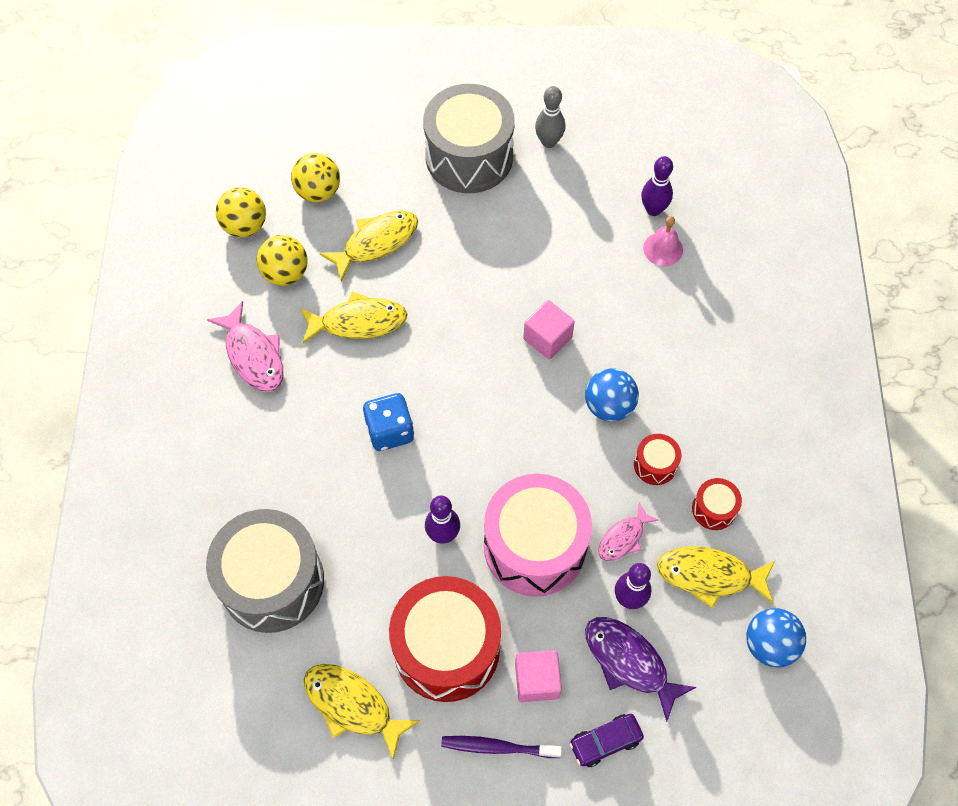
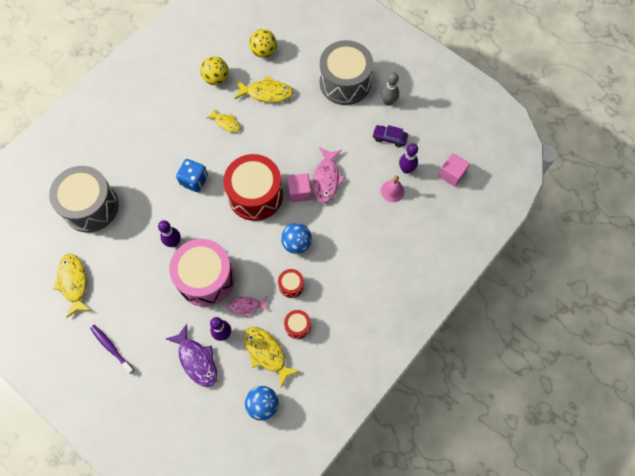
camera: 40 degrees right, 5 degrees up
(245, 226) = (219, 45): yellow ball -> none
(253, 355) = (170, 105): pink fish -> pink fish (326, 179)
(358, 322) = (226, 123): yellow fish -> yellow fish, size x0.62
(446, 648) = (130, 290): red drum -> red drum (255, 195)
(537, 680) = (152, 335): pink cube -> pink cube (452, 174)
(605, 741) = (155, 384): purple car -> purple car (389, 138)
(629, 662) = (196, 360): purple fish -> purple fish turned 150 degrees clockwise

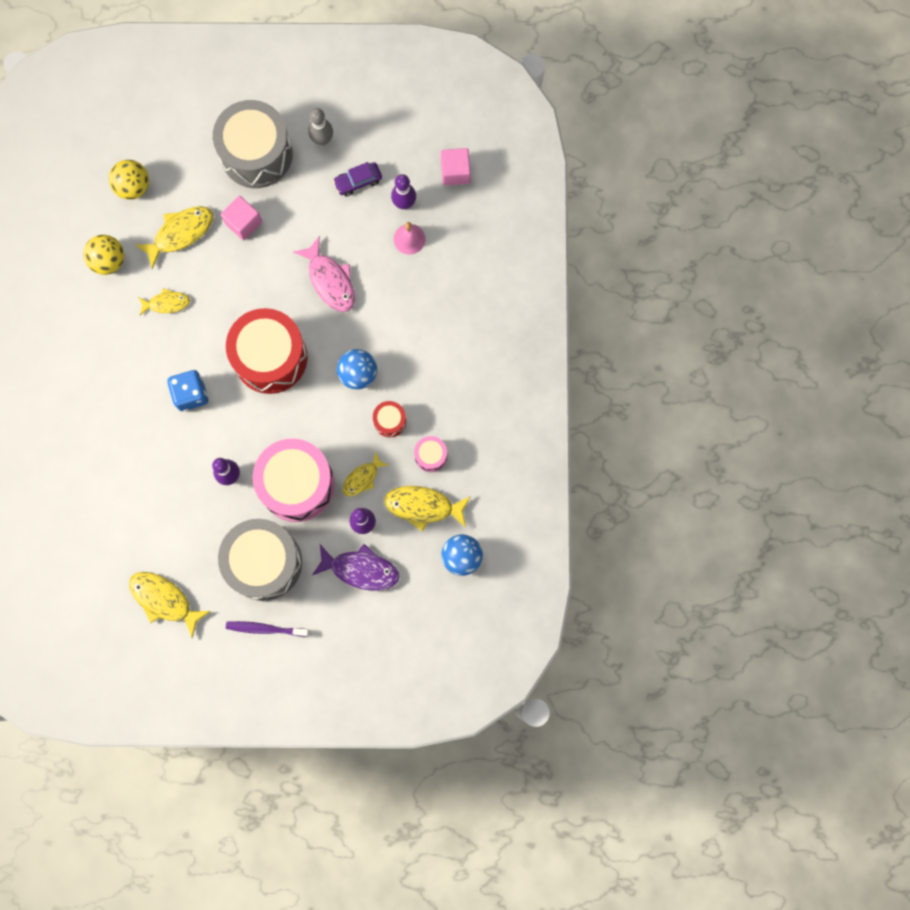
camera: 40 degrees left, 10 degrees up
(90, 206) = (105, 511): grey drum -> grey drum (264, 562)
(246, 306) = (362, 478): pink fish -> yellow fish
(297, 326) = (431, 456): red drum -> pink drum
(299, 192) = (313, 317): pink cube -> pink cube (243, 223)

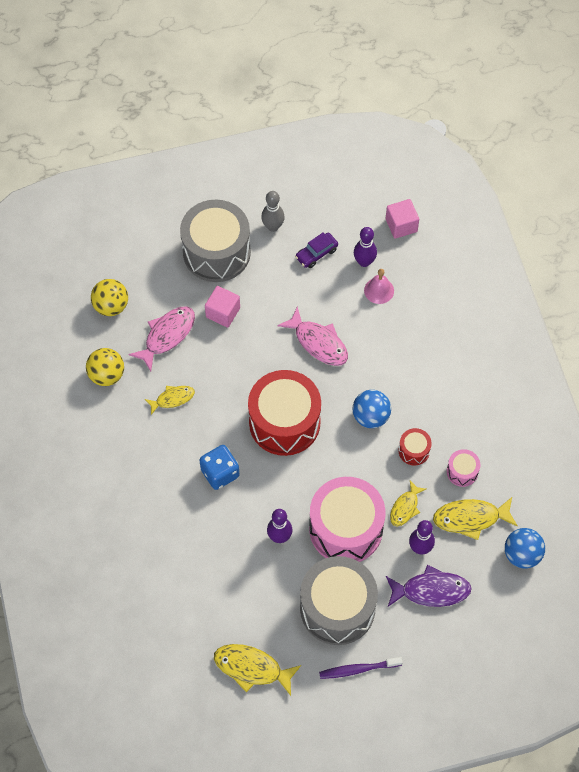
camera: 15 degrees left, 15 degrees down
(180, 233) = (167, 335): yellow fish -> pink fish

